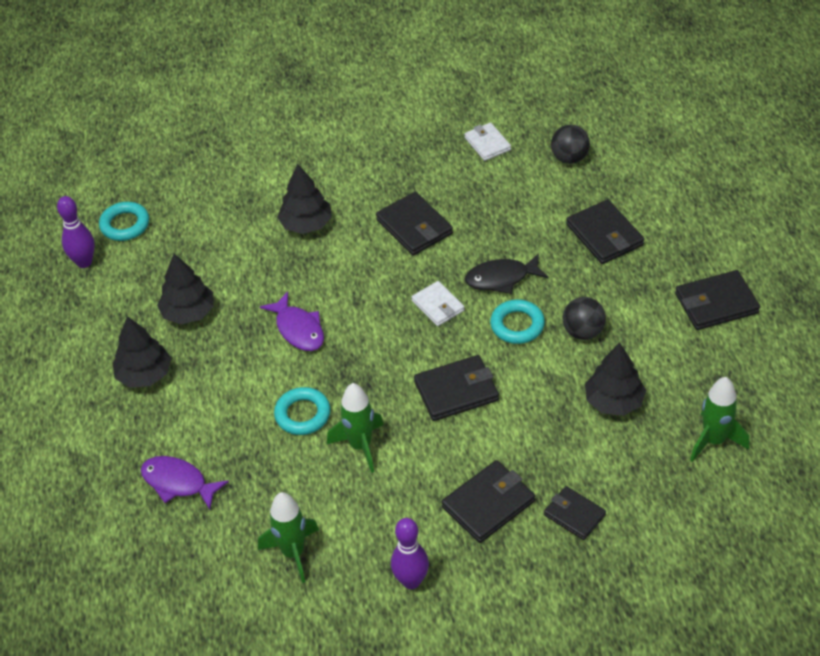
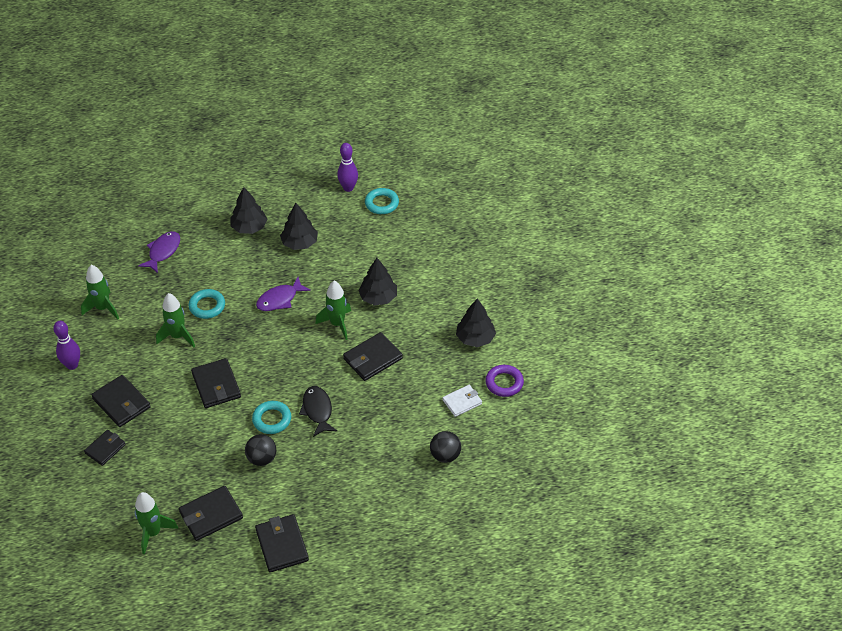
camera: 85 degrees right, 0 degrees up
(351, 264) = (337, 324): none -> green rocket
(438, 306) = (294, 374): white wallet -> none
(458, 108) = (504, 383): none -> purple ring
(604, 235) = (358, 476): black wallet -> black wallet (211, 515)
(614, 401) = (196, 474): black tree -> black tree (475, 338)

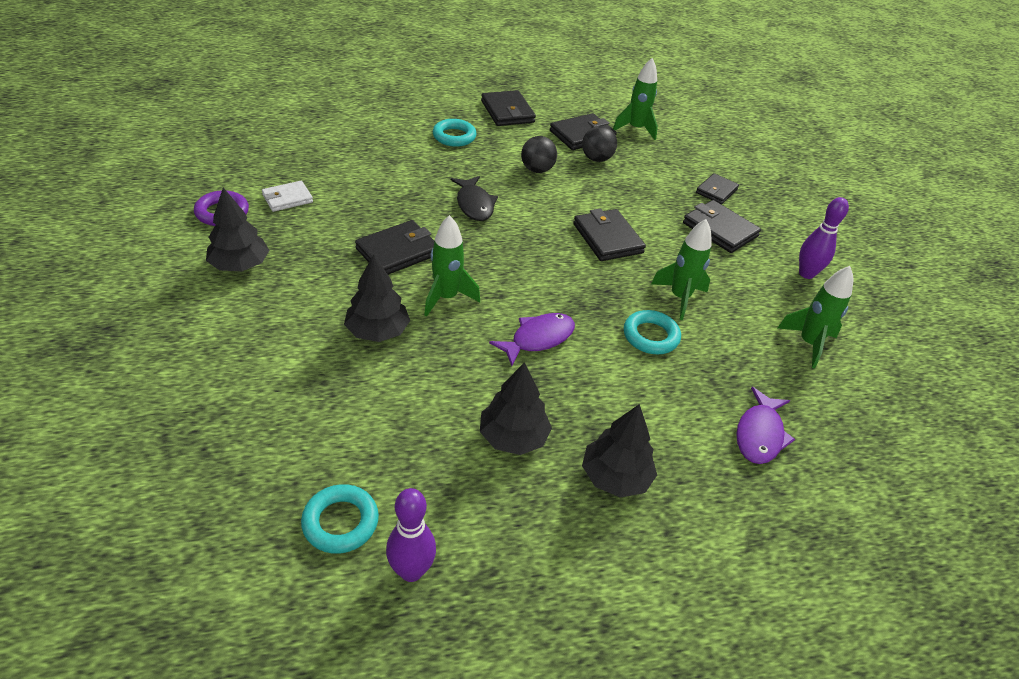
camera: 175 degrees right, 5 degrees down
(272, 419) = (530, 201): turquoise ring -> turquoise ring (454, 136)
(445, 455) = (325, 156): black ball -> black ball (596, 159)

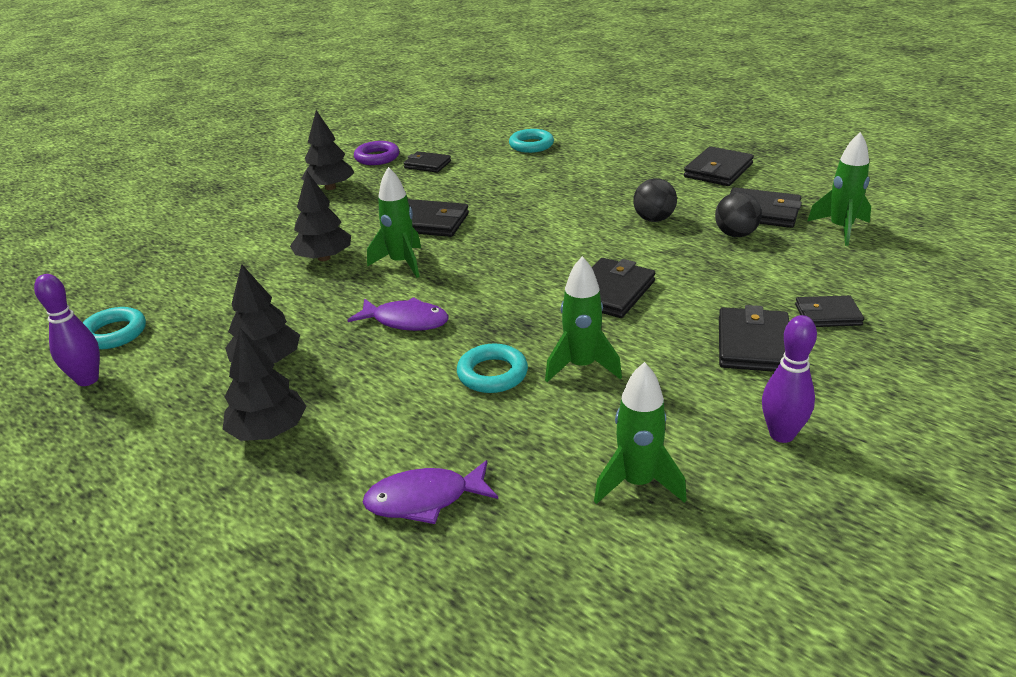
camera: 60 degrees right, 10 degrees down
(287, 198) = (427, 164): white wallet -> black wallet
(454, 136) = (627, 171): turquoise ring -> turquoise ring (531, 145)
(474, 204) = (546, 219): black fish -> none

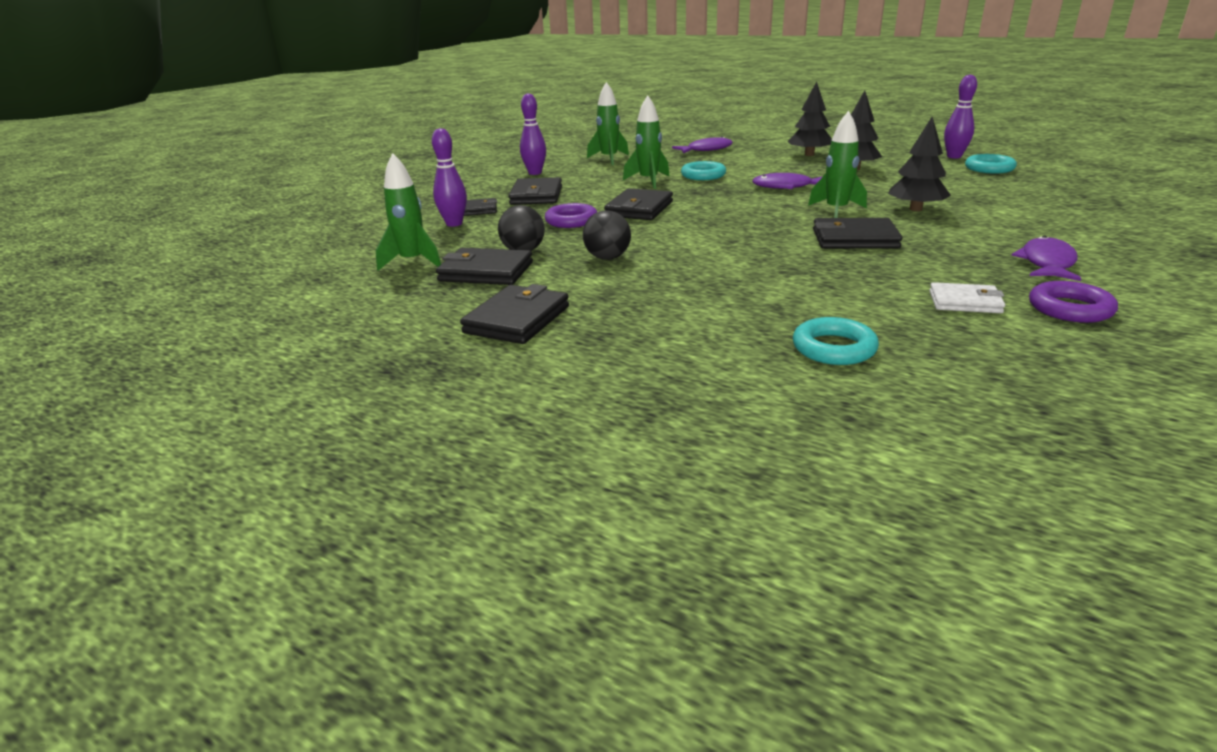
camera: 170 degrees right, 5 degrees down
(330, 187) = (1046, 263): black tree -> purple fish
(427, 164) = (965, 302): black wallet -> white wallet
(693, 277) = (571, 221): none -> purple ring
(839, 287) = (454, 224): none -> purple bowling pin

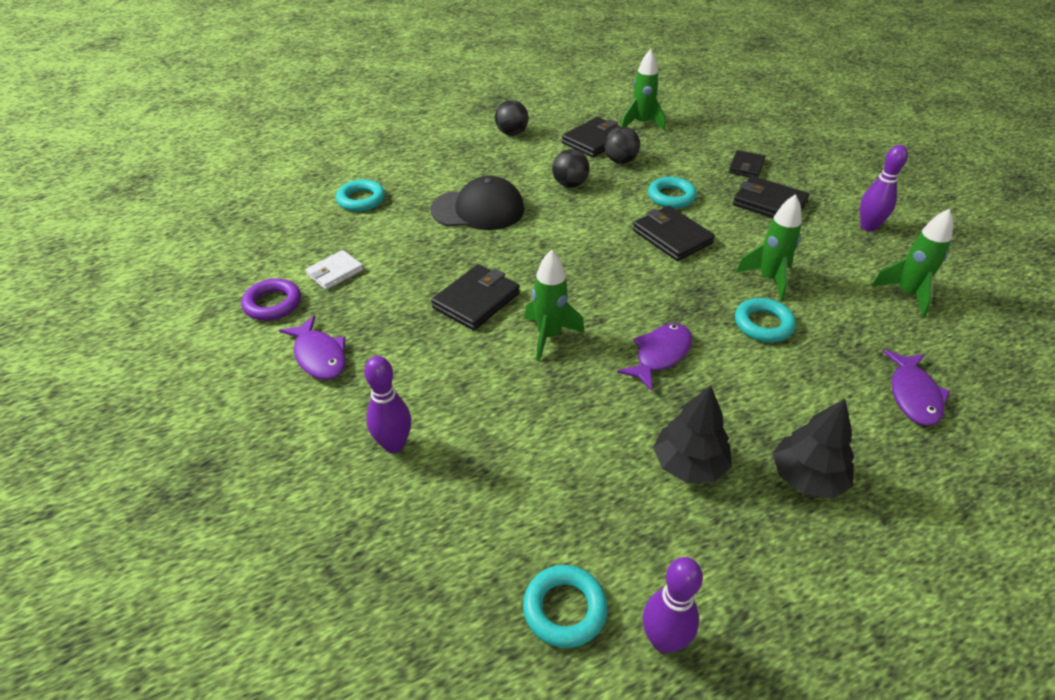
camera: 120 degrees right, 15 degrees up
(454, 224) = (715, 151): purple bowling pin -> purple bowling pin (394, 444)
(517, 320) = (511, 133): black wallet -> black ball
(571, 221) = (671, 197): purple ring -> turquoise ring
(728, 280) = (478, 210): none -> black cap
(915, 209) = (498, 390): black tree -> none

